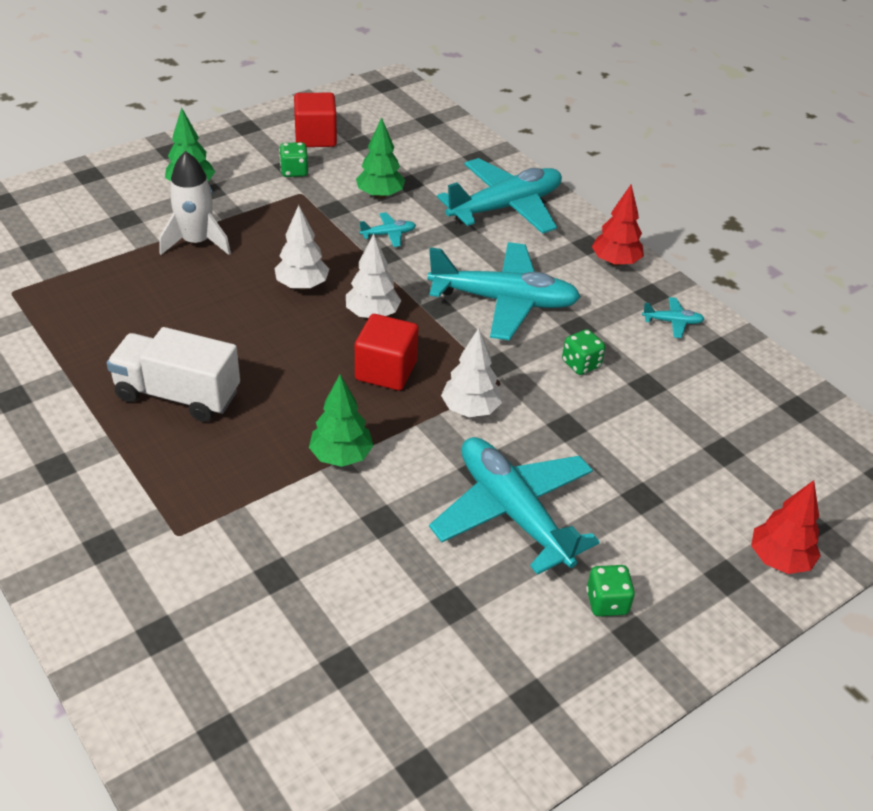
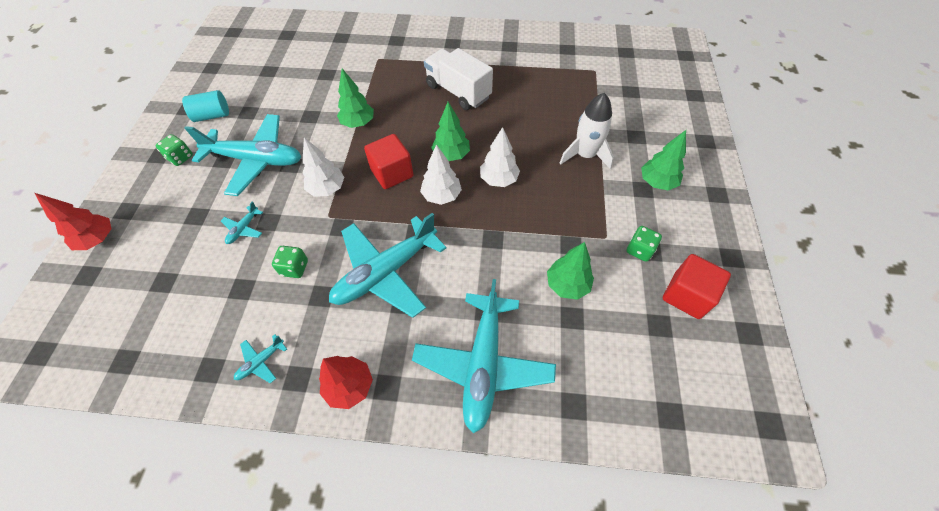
camera: 135 degrees right, 15 degrees up
(178, 395) = (458, 92): white truck -> white truck turned 105 degrees counterclockwise
(304, 338) = (451, 155): none -> green tree
(388, 234) = (513, 257): turquoise plane -> turquoise plane (244, 229)
(508, 645) = (212, 115): none -> turquoise cylinder

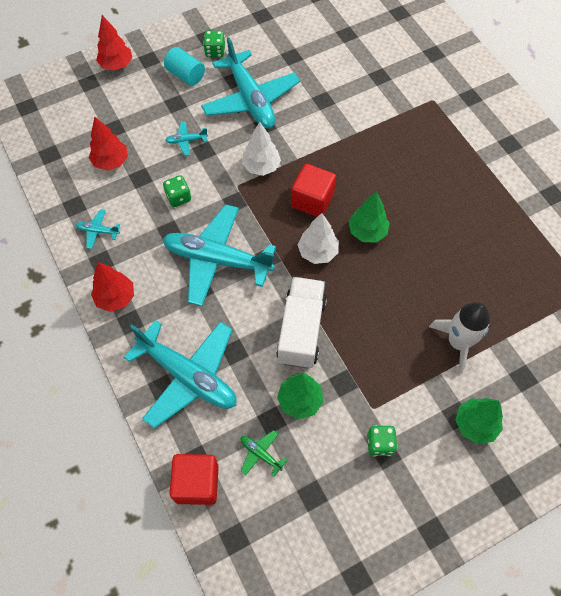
camera: 55 degrees right, 5 degrees up
(197, 305) = (111, 162): none -> red tree
(212, 115) = (269, 37): turquoise cylinder -> turquoise cylinder (186, 75)
(358, 123) = (344, 139): green tree -> none
(458, 92) = (448, 190): white truck -> white truck (301, 330)
(483, 364) = (188, 376): turquoise plane -> turquoise plane turned 120 degrees counterclockwise
(499, 180) = (370, 285): white tree -> none
(599, 344) = (260, 454): none -> green plane
(687, 295) = (359, 506): red cube -> red cube (197, 483)

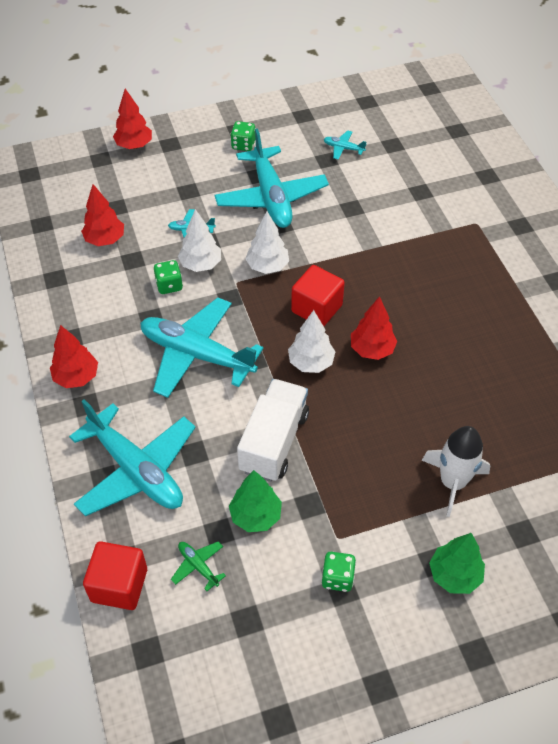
camera: 10 degrees right, 10 degrees down
(98, 231) = (74, 307): turquoise plane -> turquoise plane (343, 148)
(186, 75) = (206, 164): turquoise cylinder -> none
(202, 173) = (201, 264): none -> white tree
(367, 232) = (372, 350): green tree -> red tree

